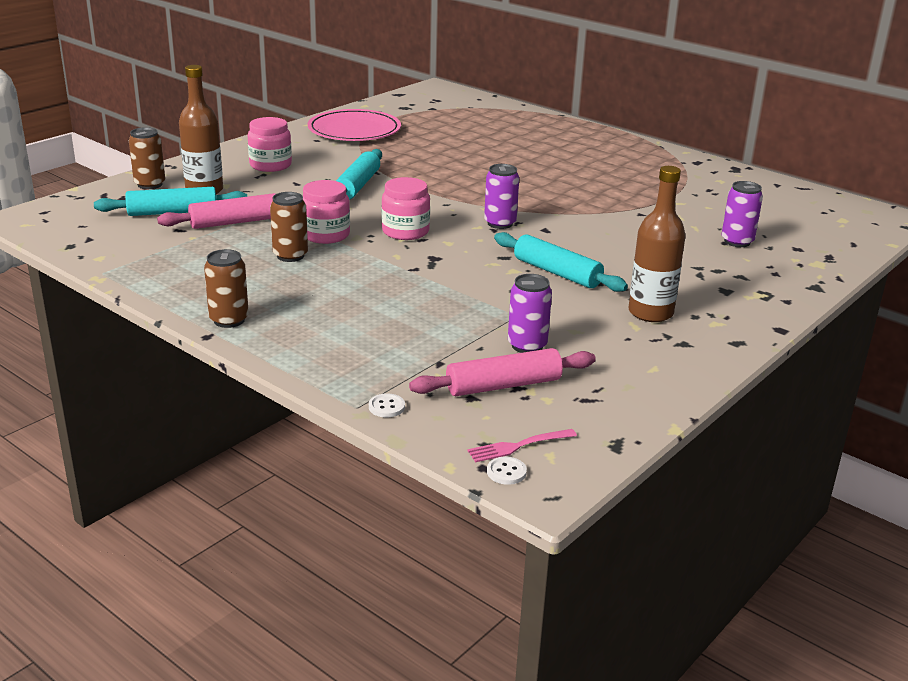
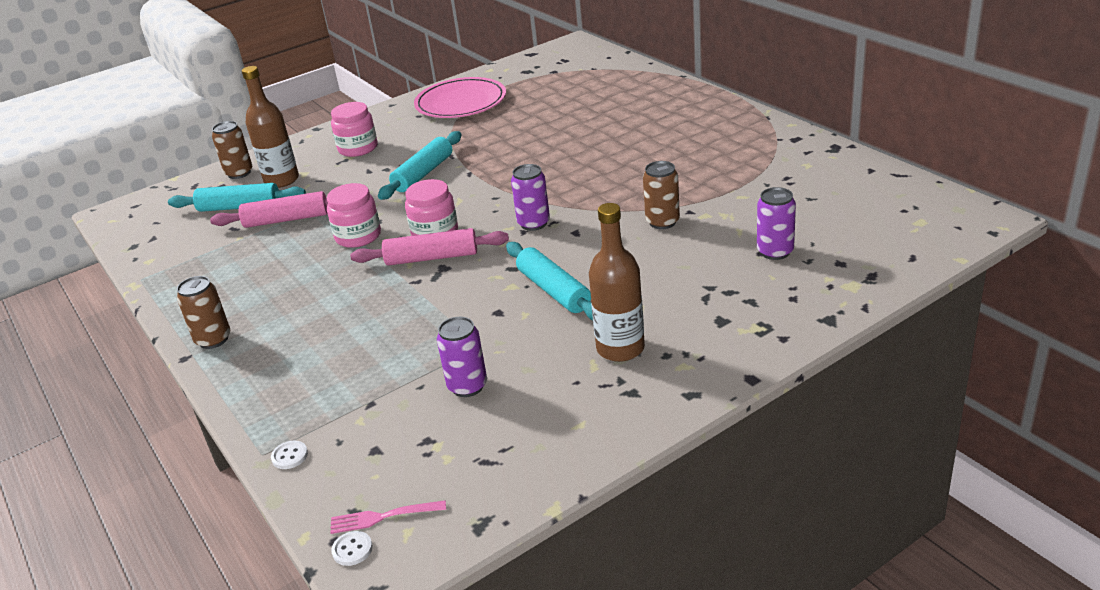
camera: 20 degrees right, 5 degrees up
(290, 256) = (311, 262): brown can -> brown can (662, 222)
(503, 385) = (414, 437): pink rolling pin -> pink rolling pin (431, 257)

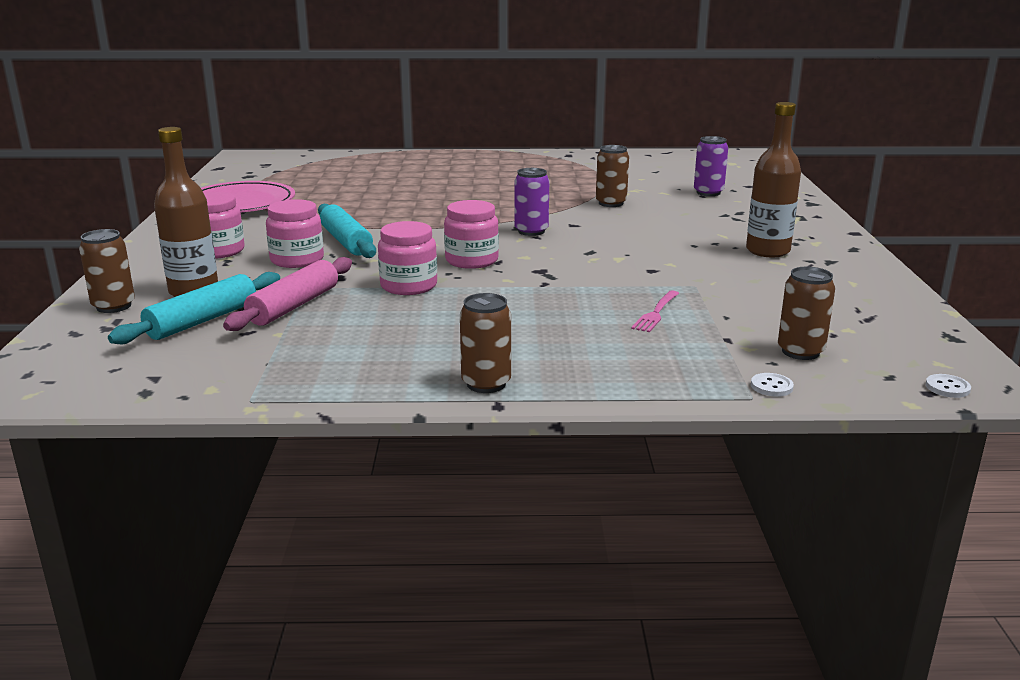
camera: 60 degrees left, 10 degrees down
(368, 178) = (297, 260): none -> pink jar
(372, 448) = (800, 352): none -> brown can
(383, 517) = (910, 367): pink fork -> pink fork (656, 313)
(431, 257) = (514, 270): pink rolling pin -> none
(467, 386) = (751, 302): purple can -> none
(554, 290) = (651, 249): turquoise rolling pin -> none

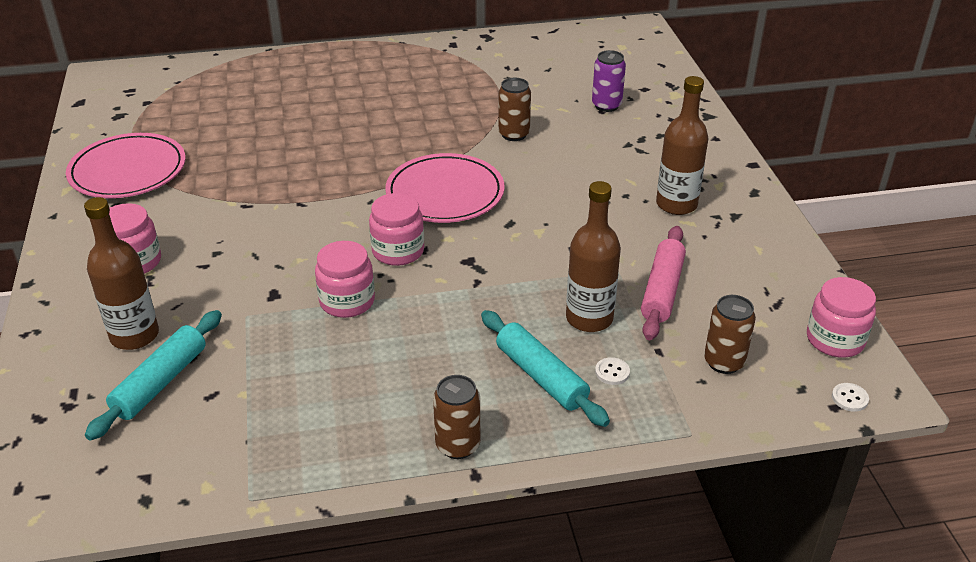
camera: 10 degrees left, 15 degrees up
(114, 306) = (61, 369): brown can -> none
(294, 306) = (244, 347): pink rolling pin -> pink rolling pin (662, 290)
(297, 260) = (222, 269): pink jar -> pink jar (835, 340)
(346, 242) = (263, 231): turquoise rolling pin -> turquoise rolling pin (541, 376)
(531, 231) = (445, 193): purple can -> pink plate
(656, 313) = (589, 318): pink fork -> brown bottle
(771, 386) = (705, 416): white button -> white button (612, 372)

